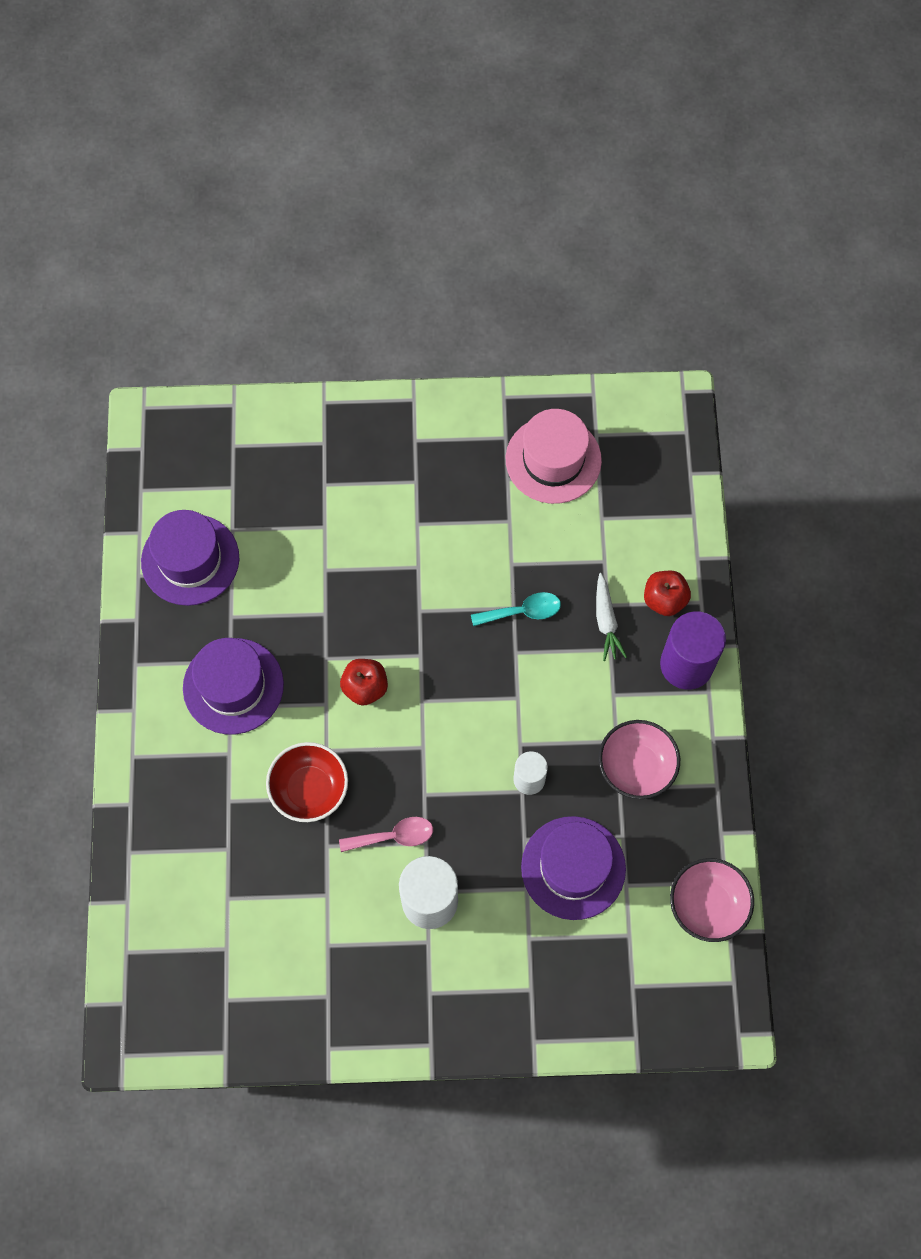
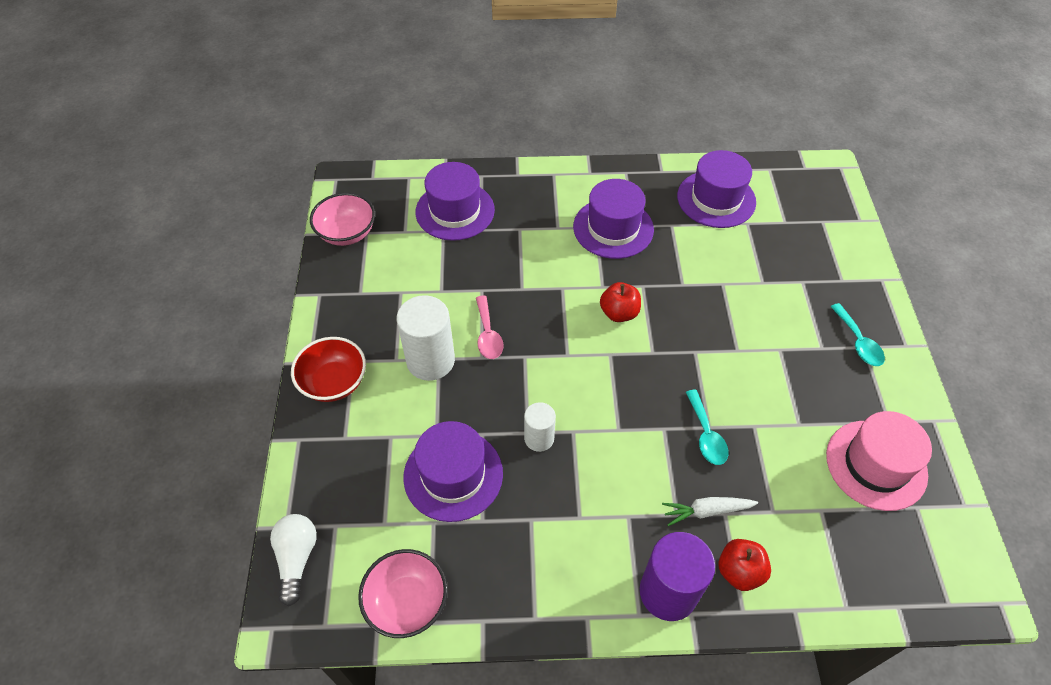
camera: 90 degrees right, 15 degrees down
(193, 885) = (455, 211): none -> purple hat
(309, 789) = (529, 277): red bowl -> red bowl (334, 382)
(408, 444) = (858, 342): none -> turquoise spoon
(636, 767) = (553, 536): pink bowl -> pink bowl (347, 233)
(669, 1021) = (297, 558): none -> white light bulb

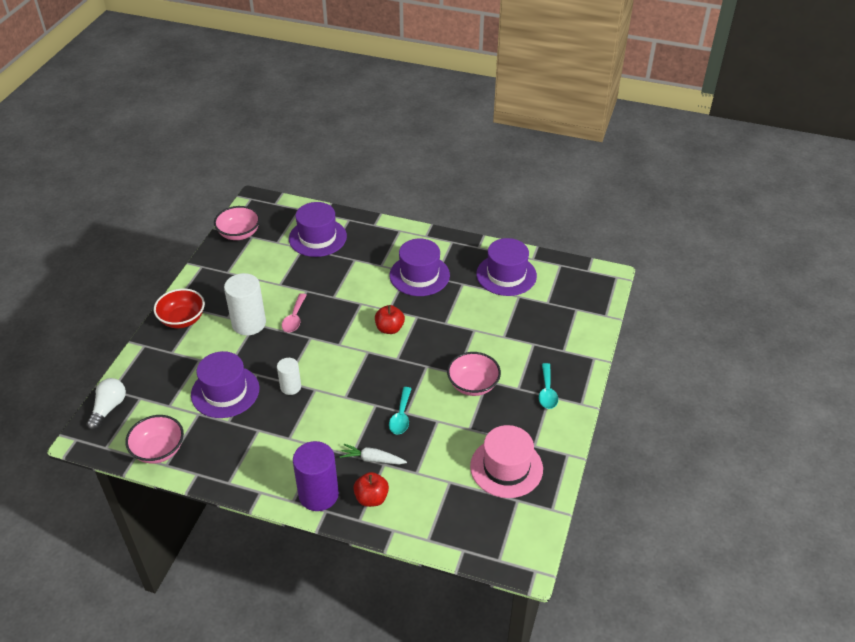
camera: 20 degrees right, 10 degrees down
(766, 360) = (473, 385): none -> pink bowl

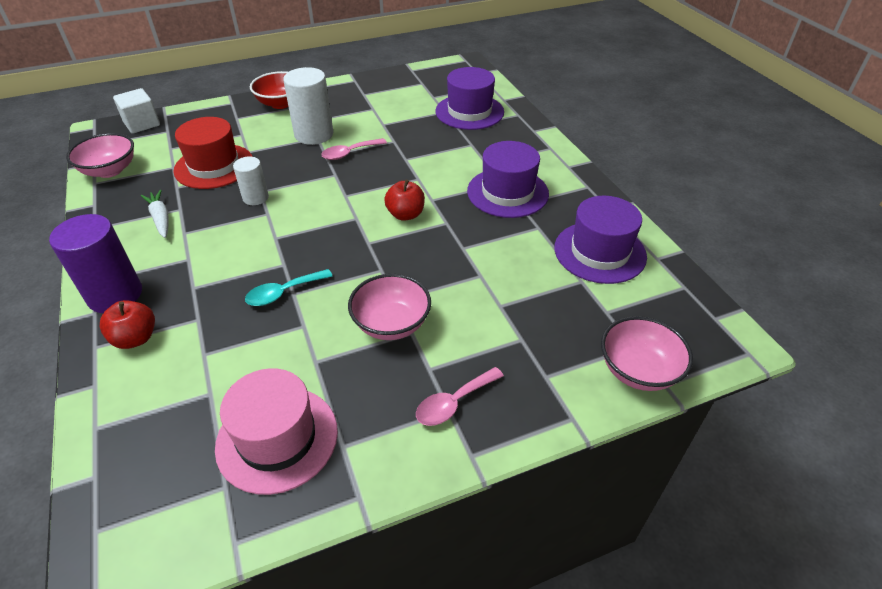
camera: 50 degrees right, 0 degrees up
(109, 408) = (142, 124): white light bulb -> white cube
(225, 391) = (214, 166): purple hat -> red hat
(239, 234) = (416, 76): pink bowl -> pink bowl (638, 370)
(372, 459) = (198, 306): white carrot -> white carrot (161, 218)
(547, 392) = (454, 403): turquoise spoon -> pink spoon

